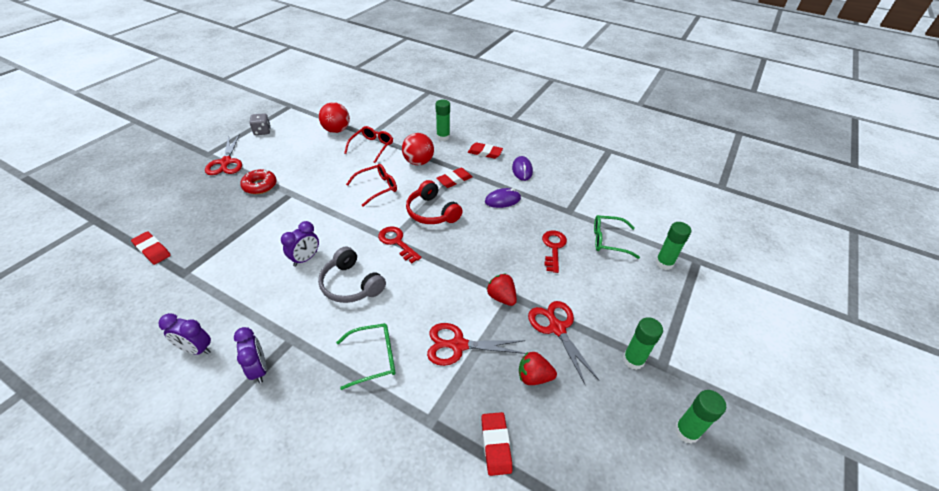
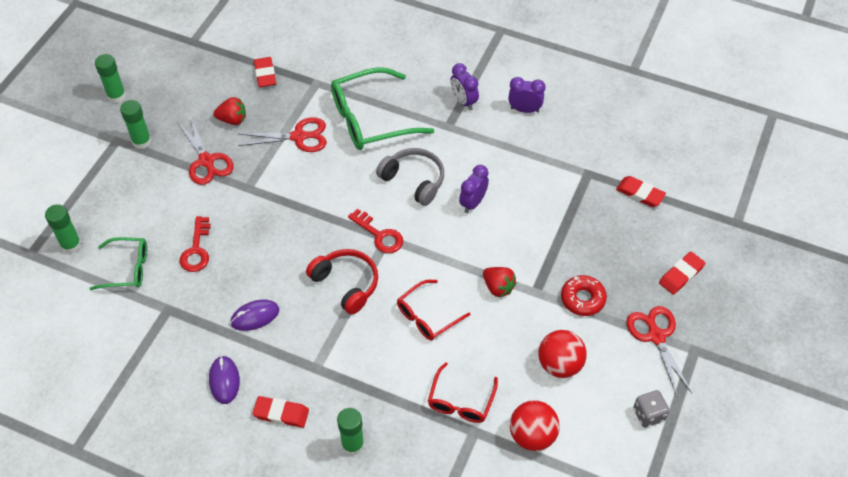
camera: 175 degrees right, 10 degrees up
(373, 358) = (371, 119): green glasses -> green glasses, size x1.74
(418, 162) = (381, 376): red ball -> red ball (560, 364)
(454, 180) = (323, 346): red eraser -> red eraser (681, 275)
(501, 297) = (259, 184): red strawberry -> red strawberry (498, 287)

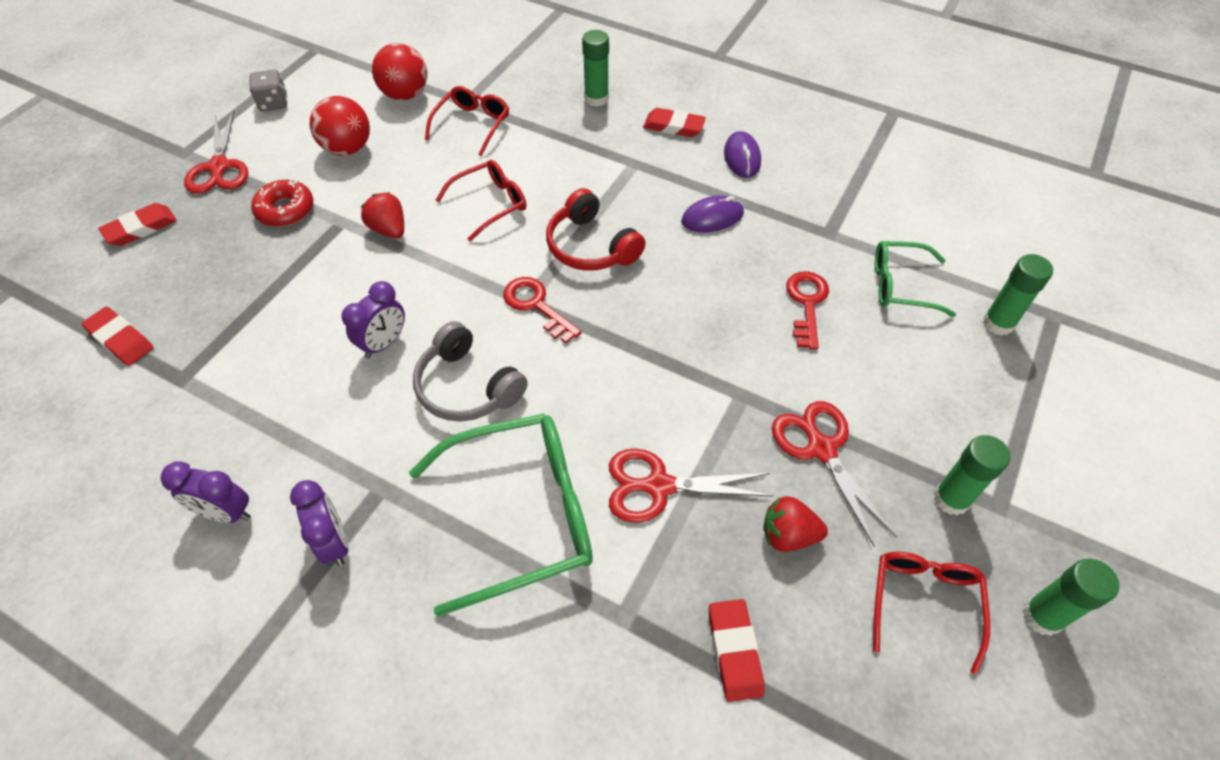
camera: 175 degrees left, 0 degrees up
(172, 97) = (923, 603): none -> red glasses

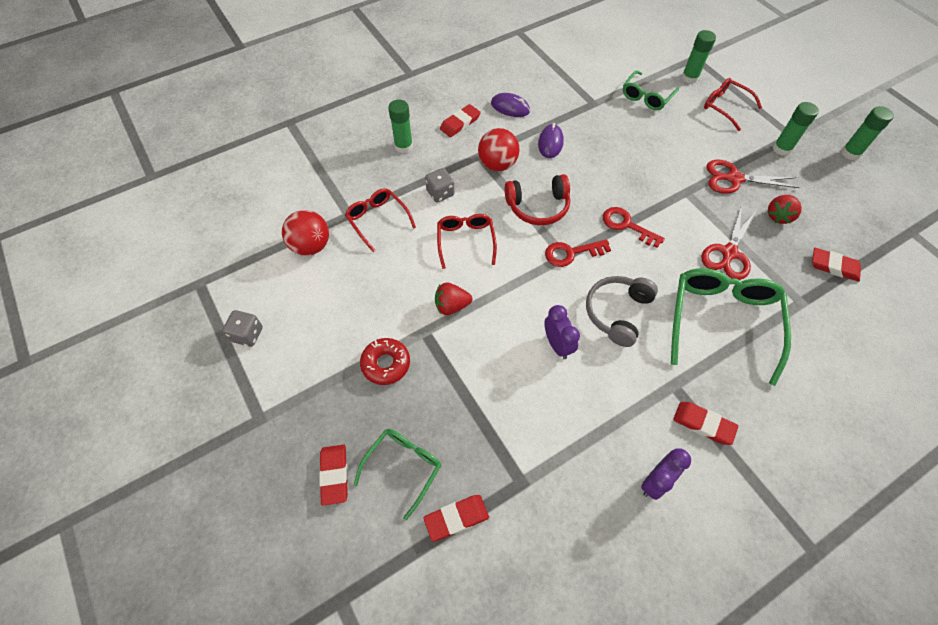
camera: 60 degrees left, 5 degrees up
(166, 274) = (403, 467): none -> green glasses
(219, 167) = (300, 397): red scissors -> none
(334, 542) = (703, 424): purple clock -> red eraser
(347, 148) = (345, 302): red ball -> red ball (497, 164)
(467, 387) = (617, 313): grey headphones -> grey headphones turned 135 degrees clockwise
(548, 155) = (440, 193): none -> grey dice
(806, 304) = (638, 137): red key -> red key (626, 225)
(923, 603) = (832, 187): red glasses -> red glasses (725, 107)

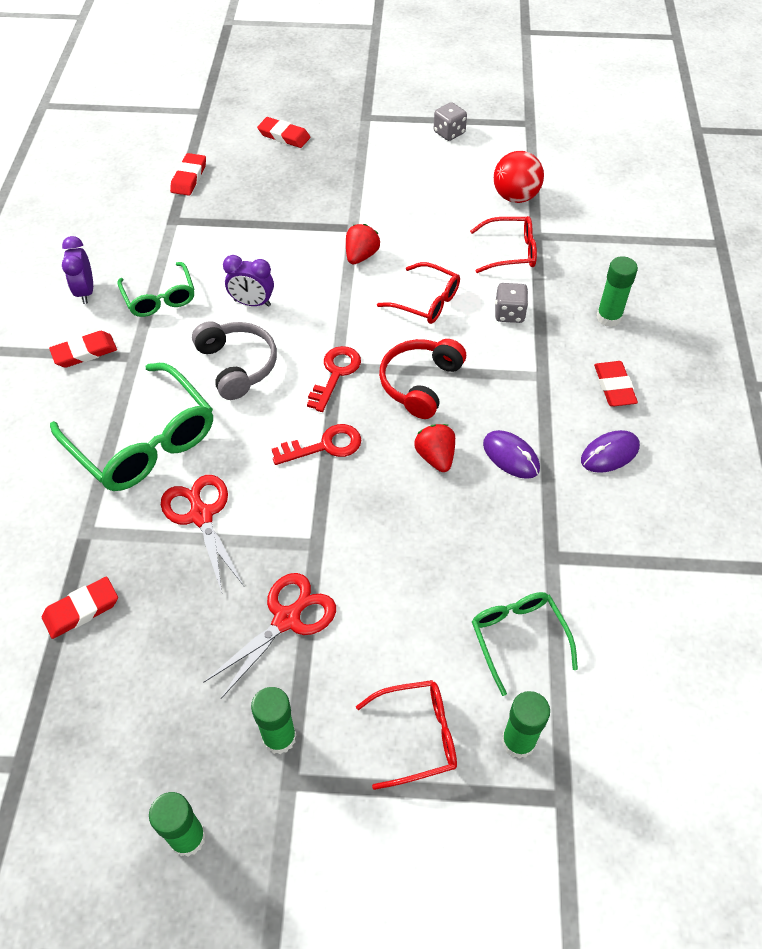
camera: 125 degrees right, 5 degrees down
(386, 364) = (345, 193): red donut -> none
(403, 467) = (252, 168): green glasses -> green glasses (159, 297)
(497, 164) = (514, 384): red ball -> none
(778, 216) = (192, 617): red strawberry -> red strawberry (435, 457)

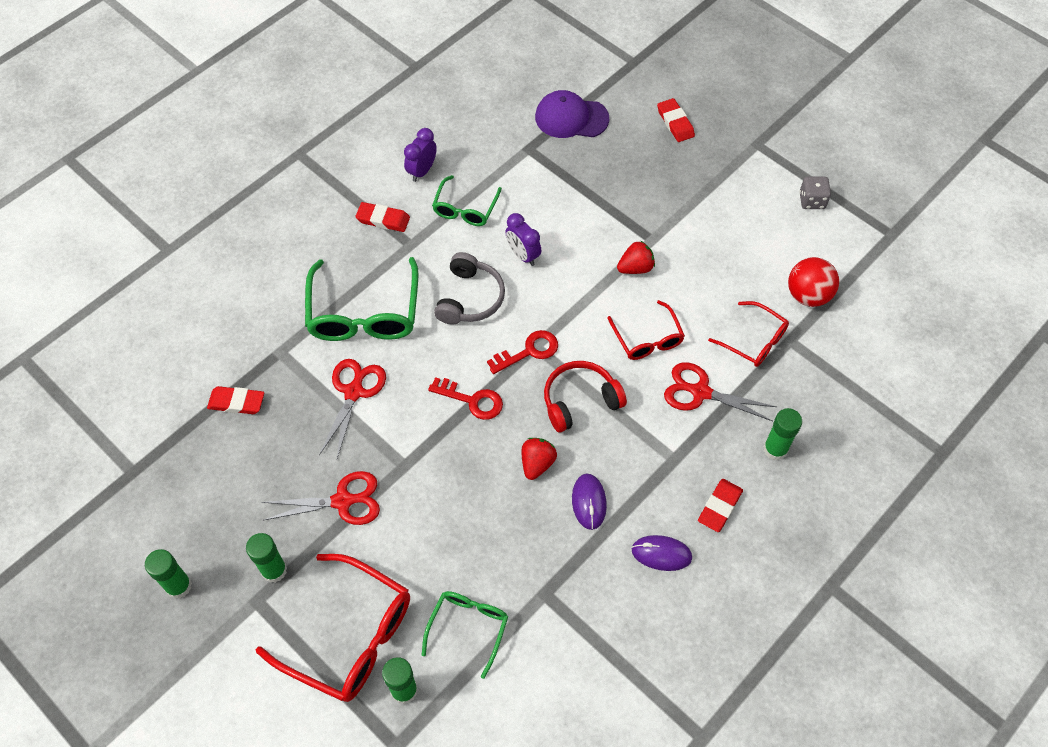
camera: 40 degrees right, 5 degrees up
(189, 177) = (571, 118): red eraser -> purple cap
(416, 736) = (349, 635): red glasses -> red glasses, size x1.74
(509, 313) = (700, 392): grey dice -> red scissors

